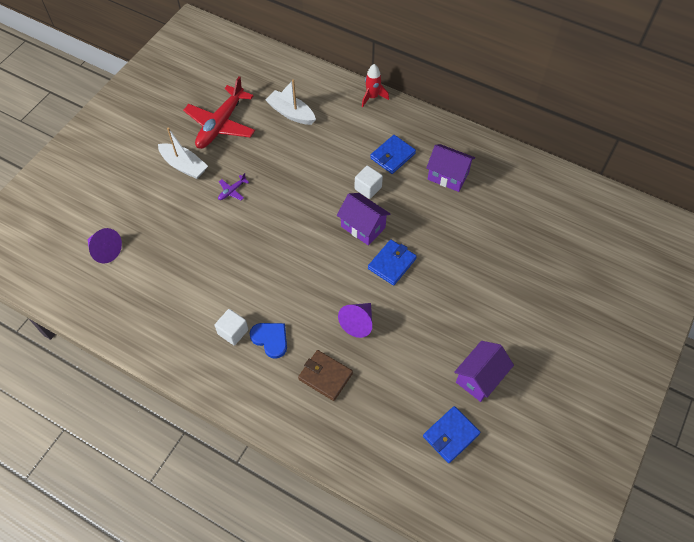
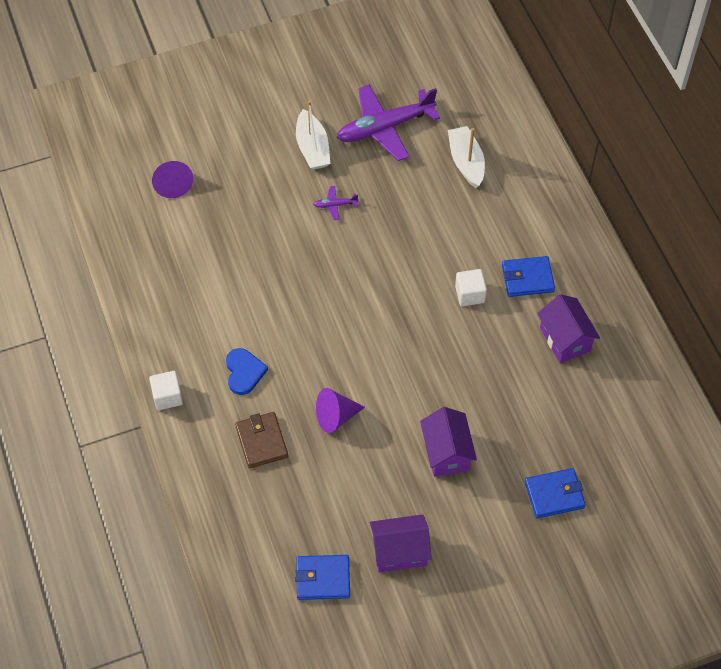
camera: 40 degrees right, 0 degrees up
(221, 124) = (385, 127): red plane -> purple plane
(233, 332) = (218, 341): white cube -> white cube (167, 396)
(363, 227) = (427, 329): purple house -> purple house (446, 453)
(372, 97) = (568, 201): red rocket -> none
(392, 264) = (421, 385): blue wallet -> blue wallet (554, 495)

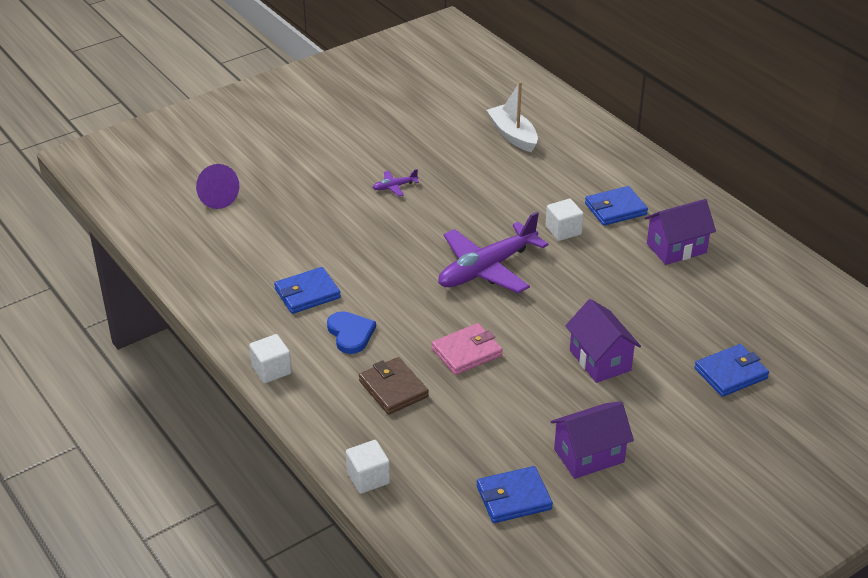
camera: 15 degrees left, 20 degrees down
(213, 529) = (368, 478): none -> white cube
(220, 317) = (307, 293): none -> blue wallet
(312, 148) = (353, 149): white boat -> none
(336, 416) = (467, 352): purple cone -> pink wallet
(385, 127) = (421, 123): purple plane -> purple plane (487, 268)
(565, 339) = (676, 248): purple house -> purple house turned 75 degrees counterclockwise

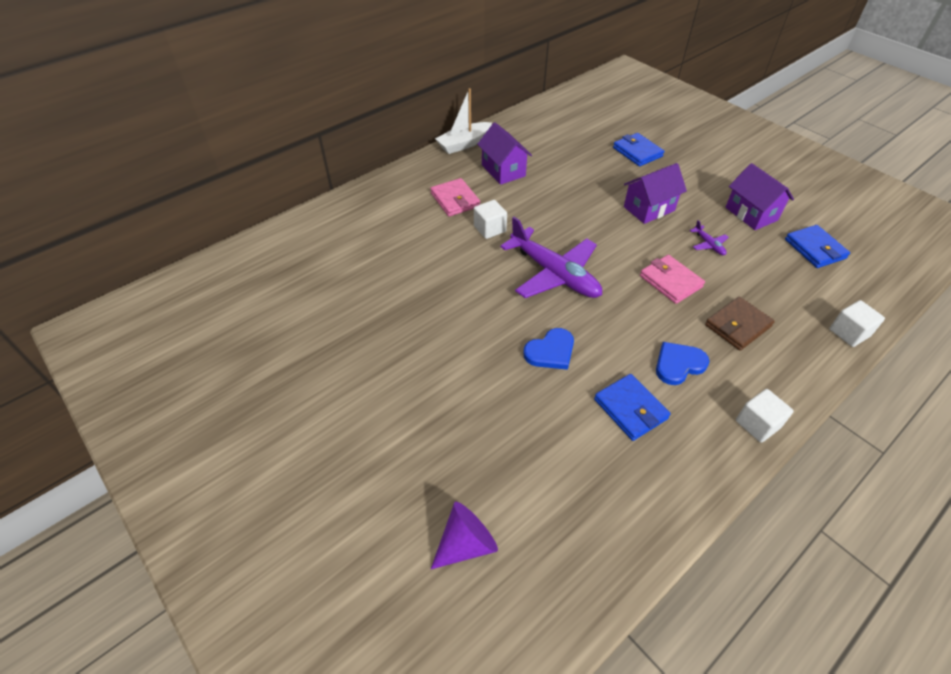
camera: 95 degrees left, 10 degrees up
(382, 255) = (550, 351): none -> blue heart
(394, 187) = (430, 352): purple plane -> purple plane (708, 244)
(513, 135) = (336, 264): white boat -> white boat (464, 144)
(615, 209) = (455, 200): blue wallet -> pink wallet

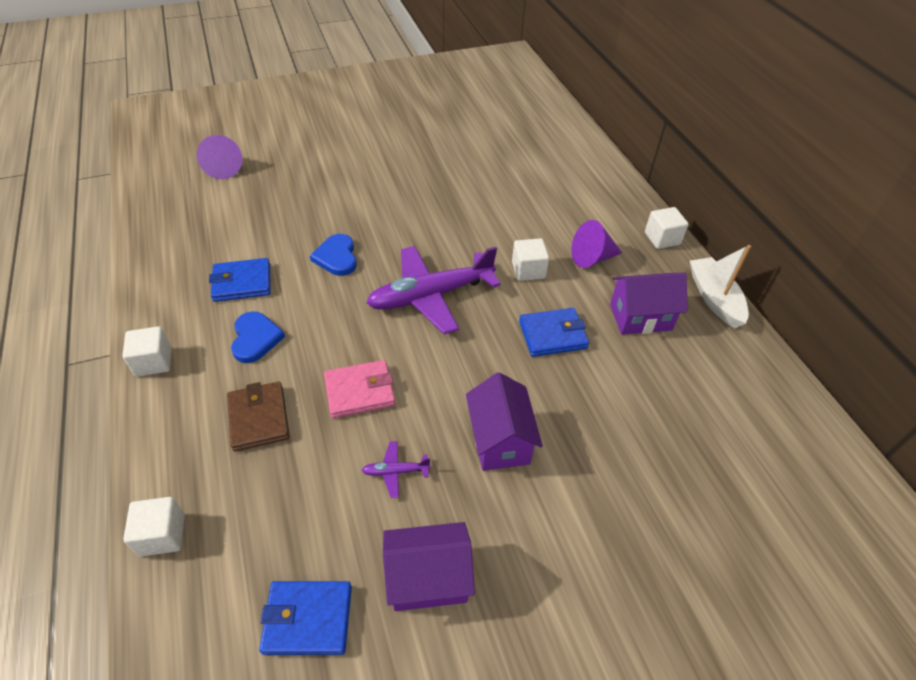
camera: 110 degrees right, 0 degrees up
(411, 171) = (662, 238): none -> white cube
(455, 200) = (592, 258): pink wallet -> purple cone
(637, 152) = (648, 501): blue wallet -> blue wallet (552, 335)

